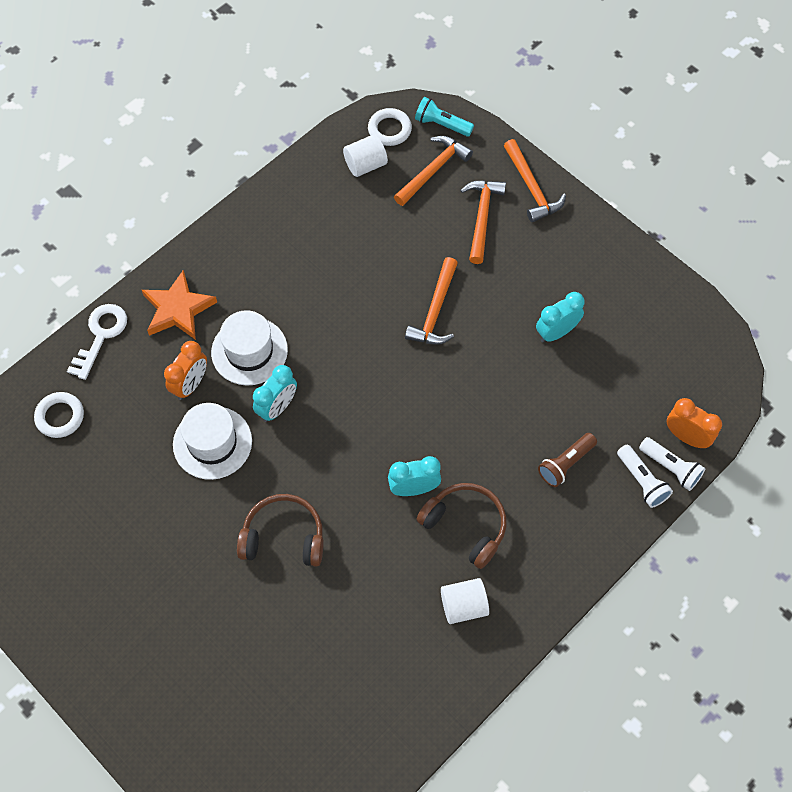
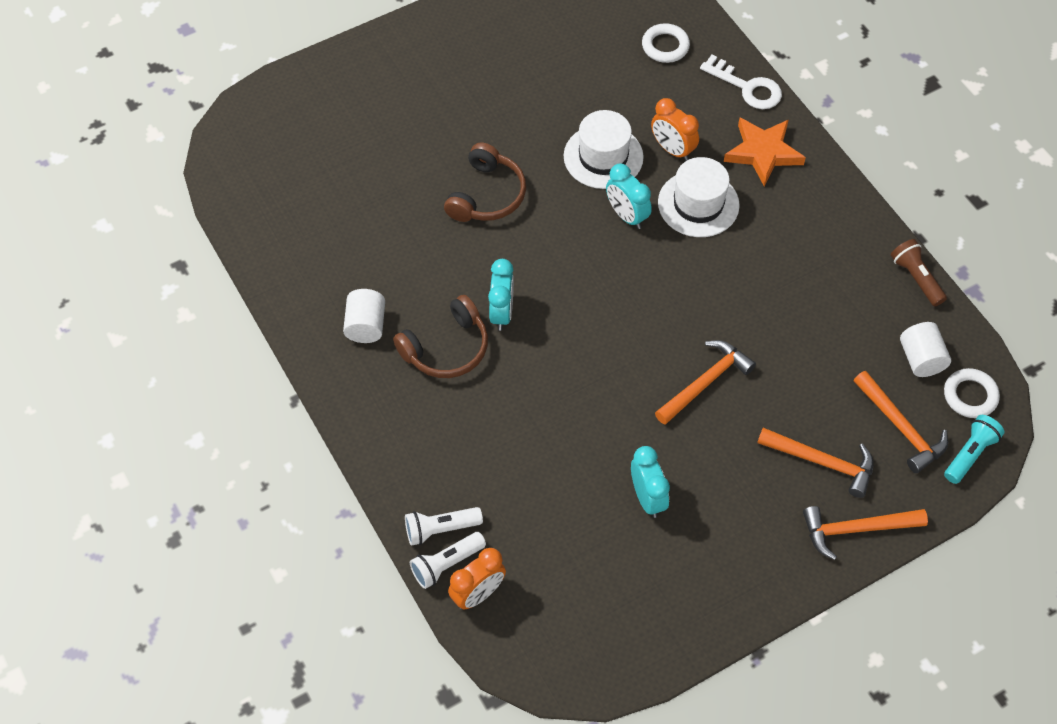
camera: 105 degrees right, 5 degrees down
(435, 311) = (705, 382): orange hammer -> orange hammer turned 105 degrees clockwise
(565, 464) = (484, 459): brown flashlight -> brown flashlight (916, 278)

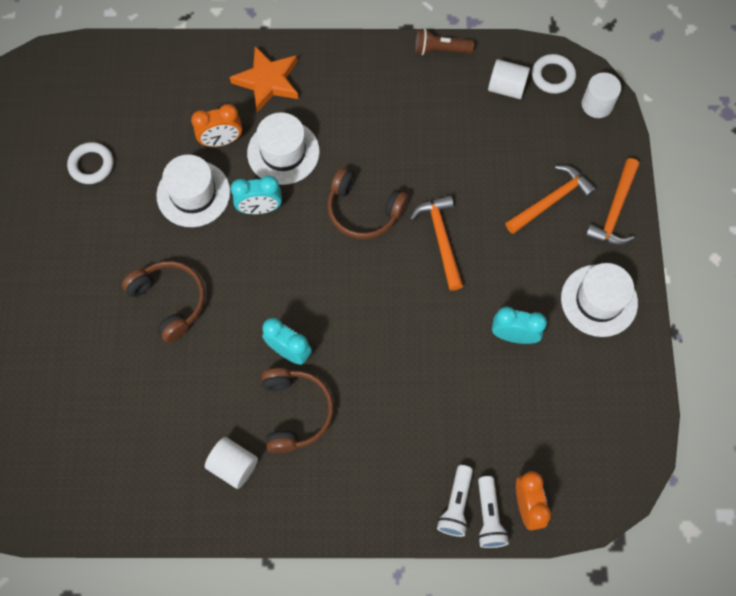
camera: 60 degrees left, 10 degrees up
(665, 46) = (120, 89): white ring -> white ring (91, 165)
(686, 301) = (363, 211): none -> brown headphones
(741, 561) = (599, 300): none -> white hat
(747, 87) = (201, 56): white key -> none
(901, 428) = (553, 134): orange hammer -> none
(970, 454) = (597, 104): turquoise flashlight -> white cylinder

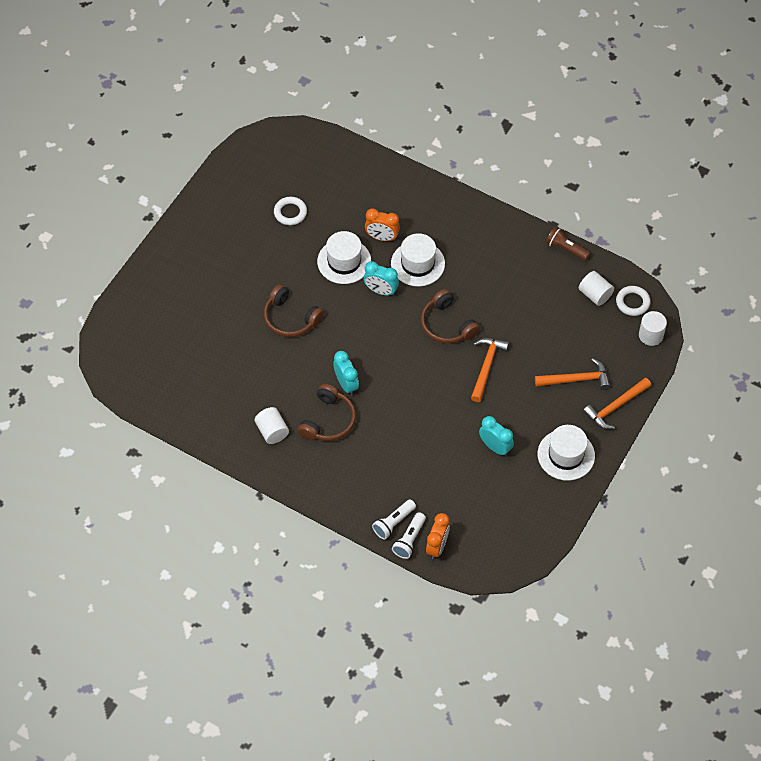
camera: 30 degrees right, 10 degrees down
(170, 301) = (290, 318): brown headphones -> brown headphones turned 135 degrees clockwise
(268, 81) = (436, 214): orange star -> none

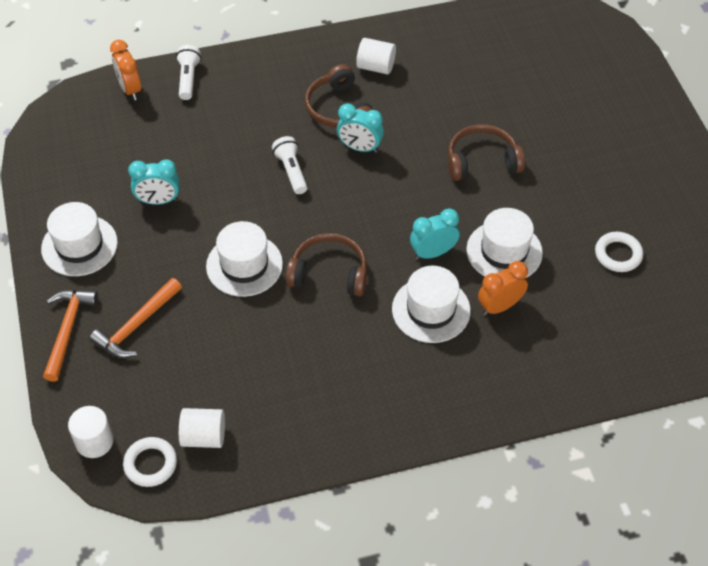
camera: 135 degrees right, 5 degrees down
(409, 540) = (160, 77): white flashlight -> white flashlight (291, 171)
(486, 366) = (244, 265): orange hammer -> white hat
(565, 249) = (292, 465): brown flashlight -> none

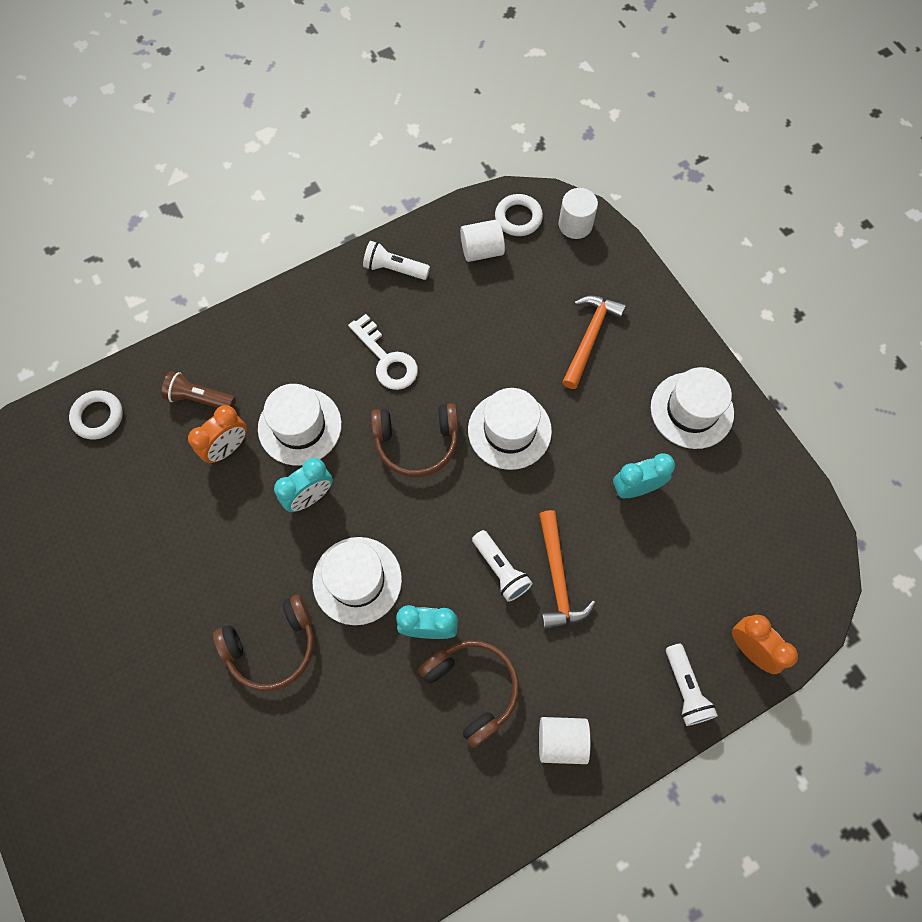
camera: 165 degrees right, 15 degrees up
(68, 330) = (653, 317): orange hammer -> orange hammer (557, 578)
(301, 439) = (394, 269): none -> white flashlight
(335, 350) = (386, 359): none -> white key
(376, 67) = (443, 783): white cylinder -> white cylinder (561, 741)
(504, 251) = (230, 519): white hat -> white hat (357, 580)
(521, 355) = (199, 398): none -> brown flashlight
(618, 254) = (100, 547): white ring -> white ring (98, 417)

